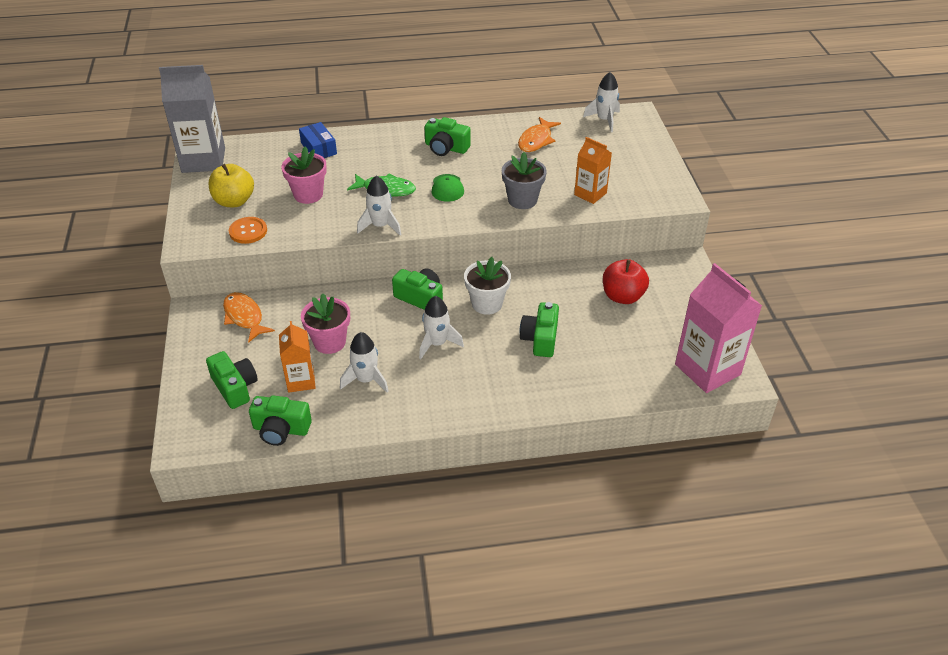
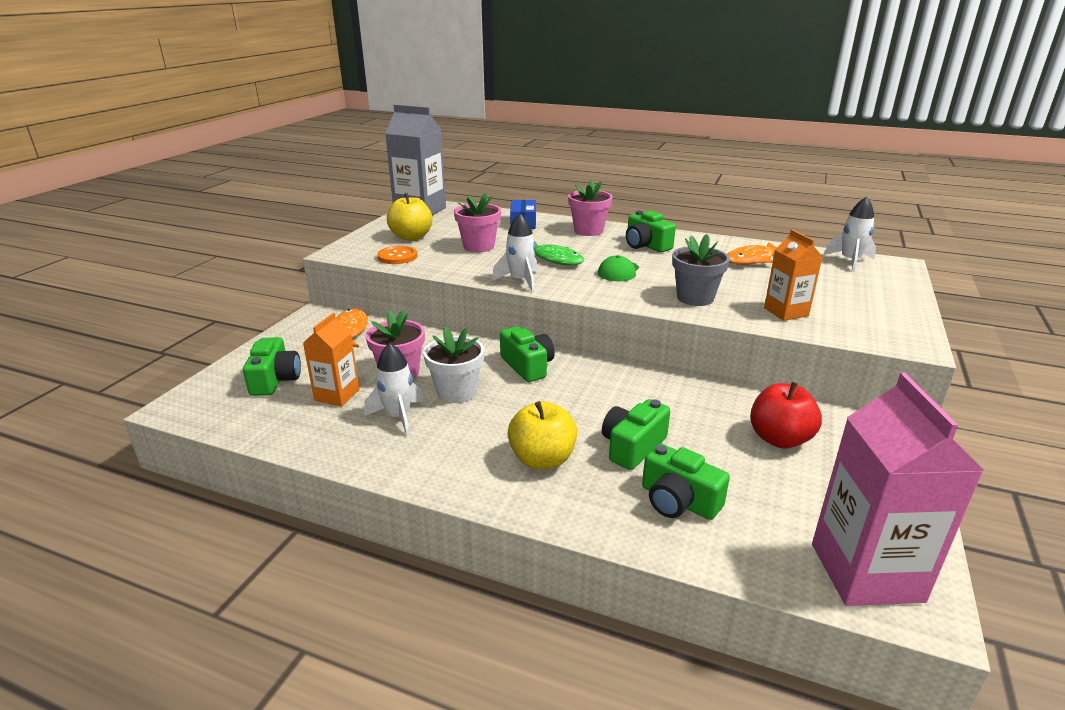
camera: 30 degrees right, 15 degrees down
(281, 429) = (269, 429): green camera -> green camera (678, 501)
(385, 142) = (588, 231): none -> pink flower pot
(437, 343) = (506, 410): white rocket -> none
(487, 304) = (596, 393): white flower pot -> white flower pot (456, 392)
(492, 372) = (542, 459): none -> yellow apple

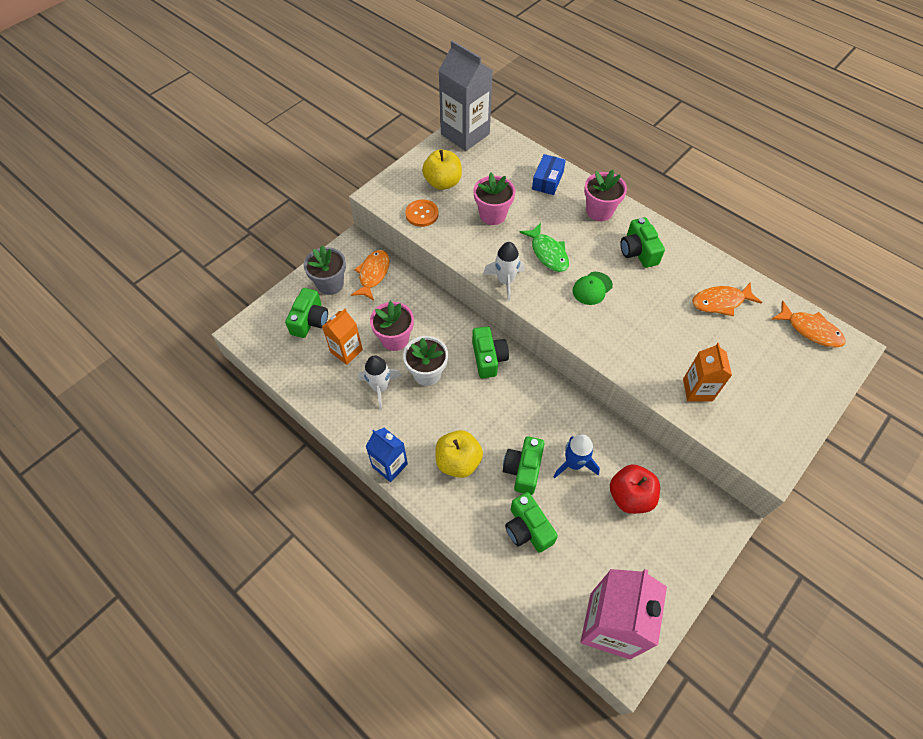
camera: 20 degrees right, 30 degrees up
(446, 486) = (390, 465): none -> blue carton
(632, 446) = (523, 469): green camera -> green camera turned 45 degrees counterclockwise
(691, 427) = (574, 463): none -> blue rocket
(695, 298) = (634, 347): grey flower pot -> grey flower pot (330, 284)
(850, 261) = (810, 330): white rocket -> orange fish

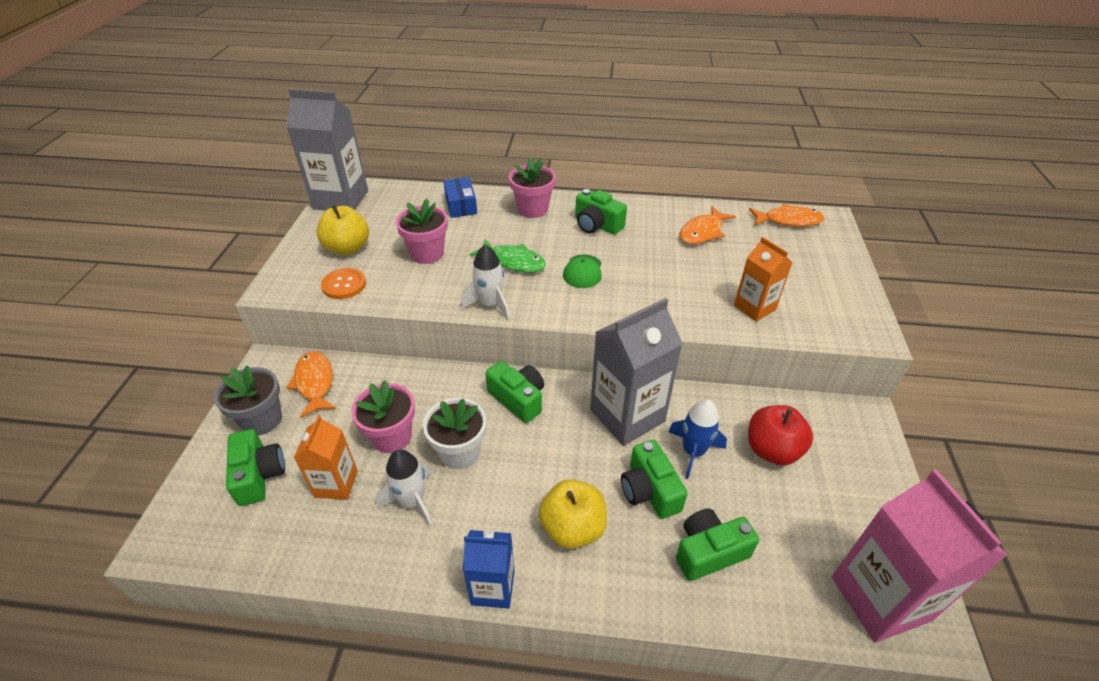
camera: 35 degrees left, 15 degrees down
(528, 529) = (709, 552): green camera -> green camera turned 135 degrees clockwise
(551, 412) = (627, 415): none -> grey carton

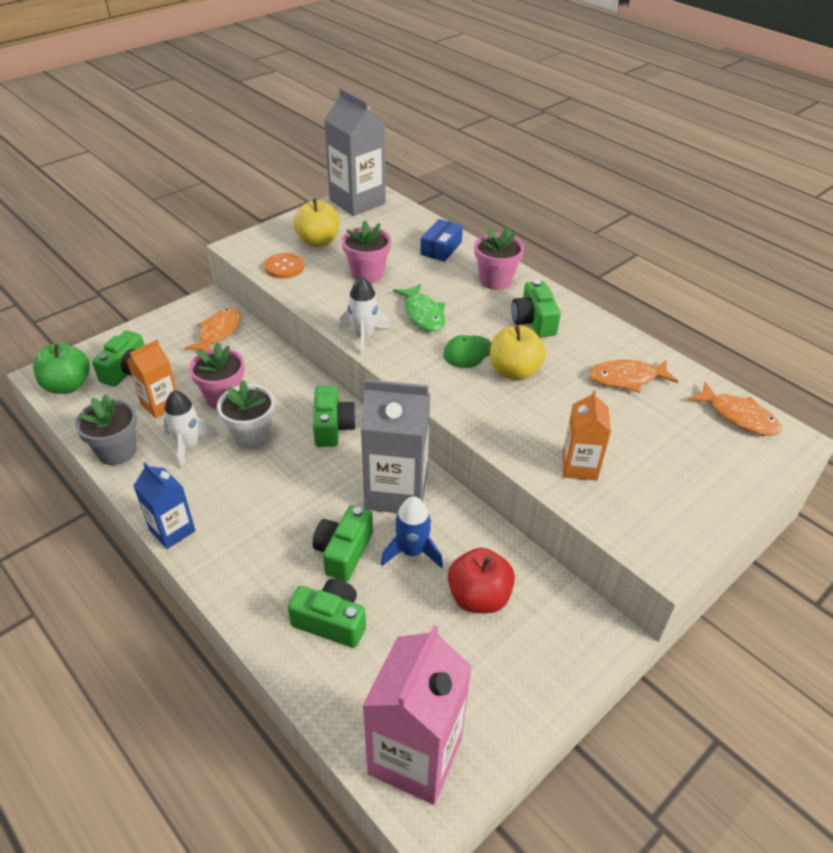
camera: 40 degrees right, 0 degrees up
(204, 534) = (68, 385): none -> green apple
(262, 420) = (165, 337): grey flower pot -> grey flower pot (117, 451)
(572, 528) = (261, 535): yellow apple -> yellow apple (514, 371)

